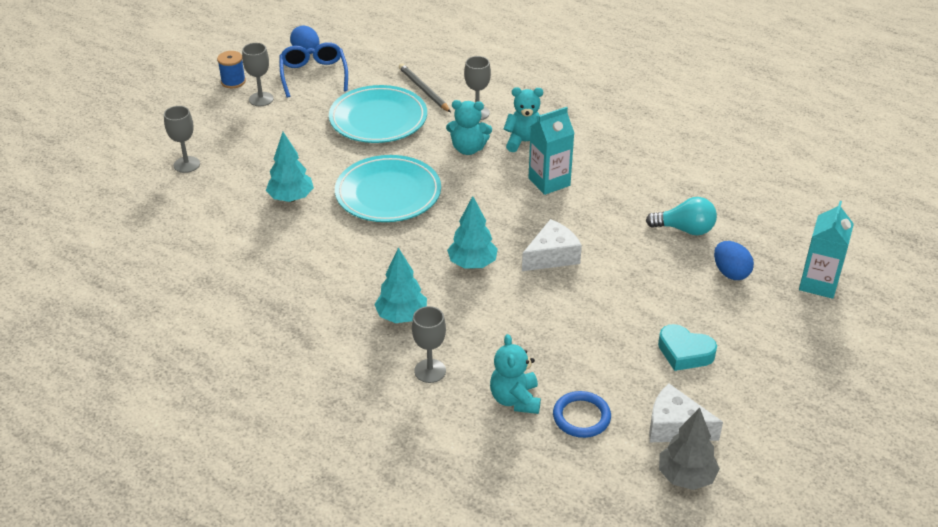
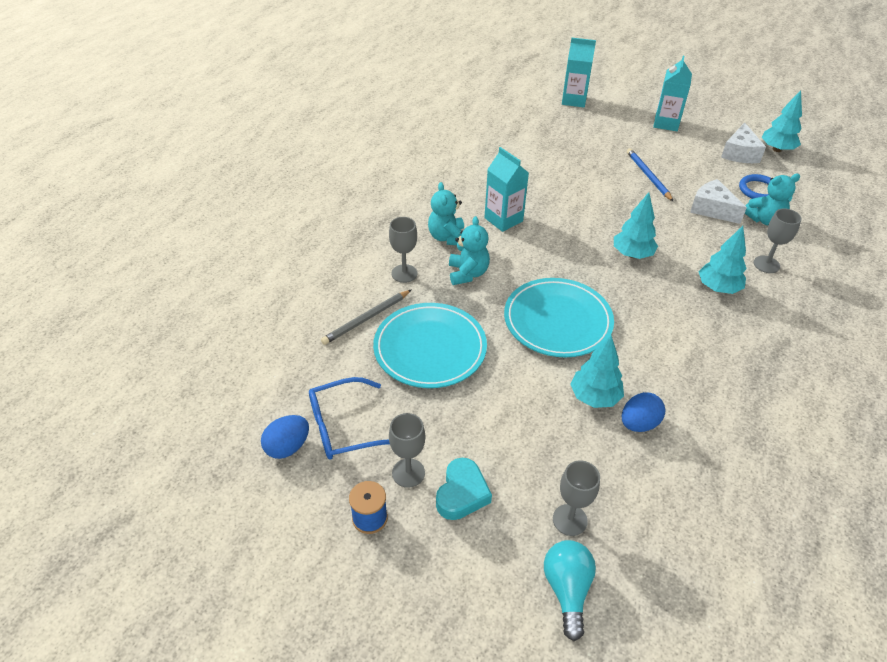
camera: 100 degrees left, 5 degrees up
(552, 256) = (601, 212): white cheese -> white cheese (712, 209)
(623, 314) = (648, 176): none -> blue pencil
(684, 352) = (671, 150): turquoise heart -> turquoise heart (462, 493)
(685, 229) = (539, 151): turquoise light bulb -> turquoise light bulb (567, 590)
(686, 477) = (777, 149): grey tree -> turquoise tree
(730, 273) = (580, 132): blue egg -> blue egg (639, 423)
(759, 367) = (666, 123): none -> turquoise carton

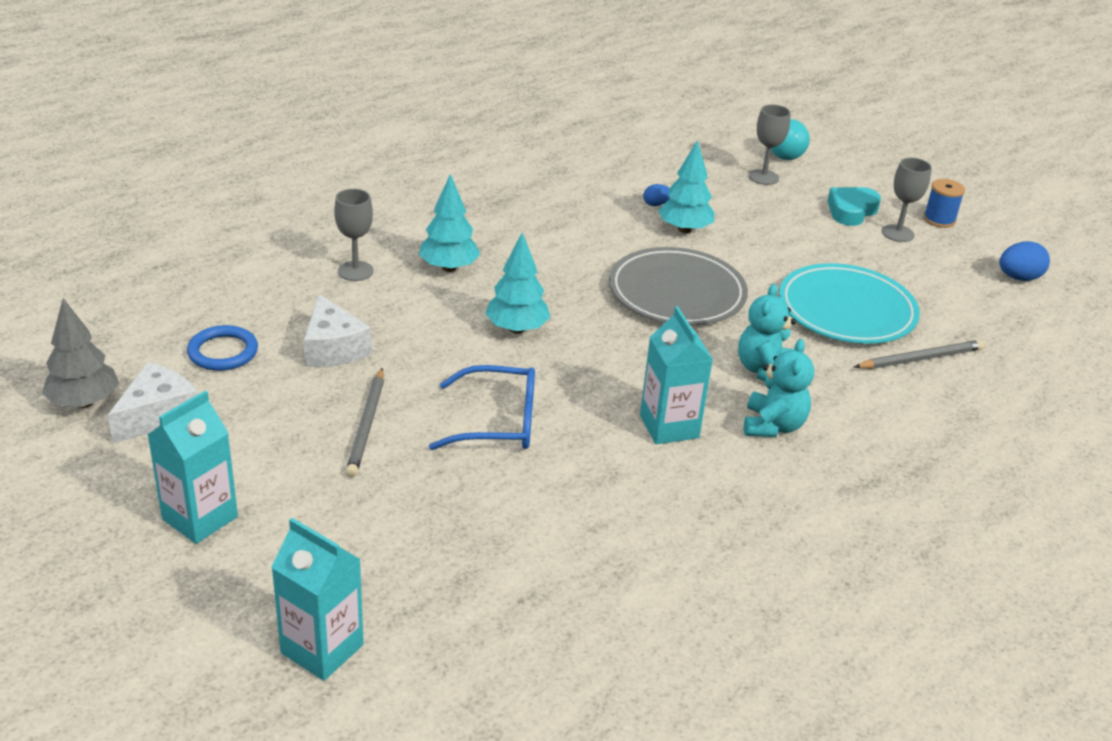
camera: 160 degrees left, 10 degrees down
(344, 427) = (958, 276): blue glasses -> blue glasses (498, 422)
(404, 273) = (856, 396): grey goblet -> none
(557, 321) = (677, 293): turquoise plate -> grey plate
(639, 423) = (656, 204): blue egg -> blue egg, size x0.59
(648, 176) = (367, 425): blue pencil -> grey pencil
(764, 220) = (279, 314): turquoise teddy bear -> none
(777, 149) = (84, 402): turquoise tree -> grey tree

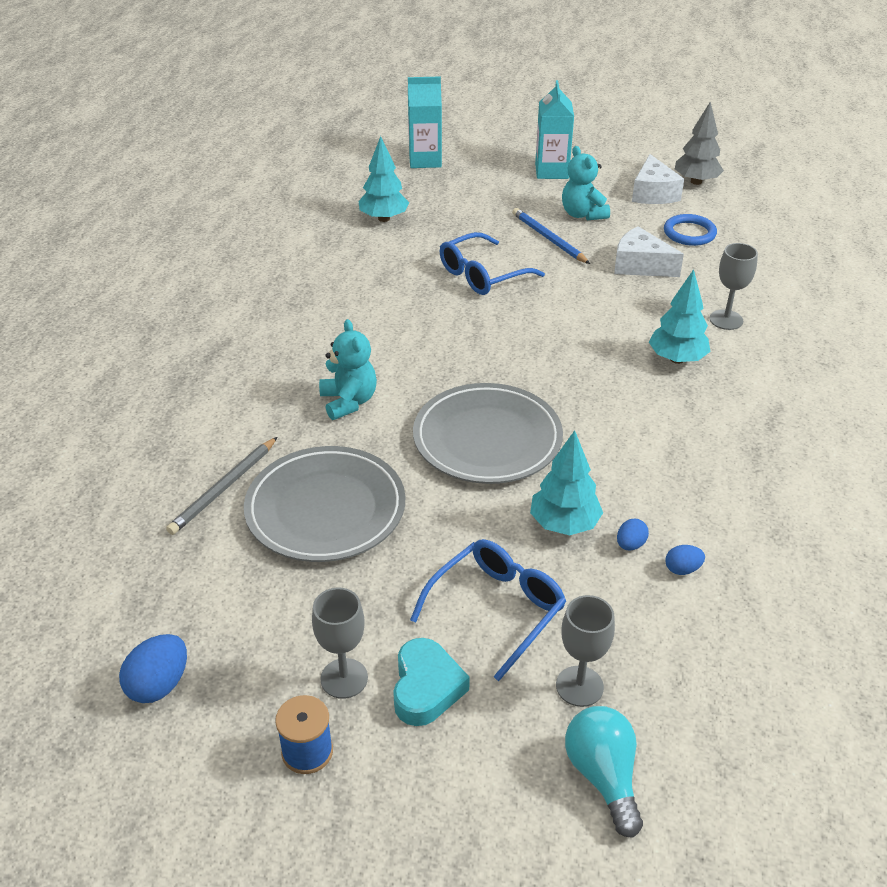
camera: 145 degrees right, 5 degrees up
(367, 425) = (548, 238): grey pencil -> blue pencil
(516, 329) = (558, 338): turquoise tree -> turquoise tree (384, 218)
(641, 184) = (682, 569): none -> blue egg
(669, 426) = (376, 324): turquoise carton -> none
(773, 426) = (307, 360): turquoise teddy bear -> turquoise teddy bear (582, 214)
(775, 218) = (497, 609): none -> blue glasses
(846, 310) = (325, 509): turquoise plate -> grey plate

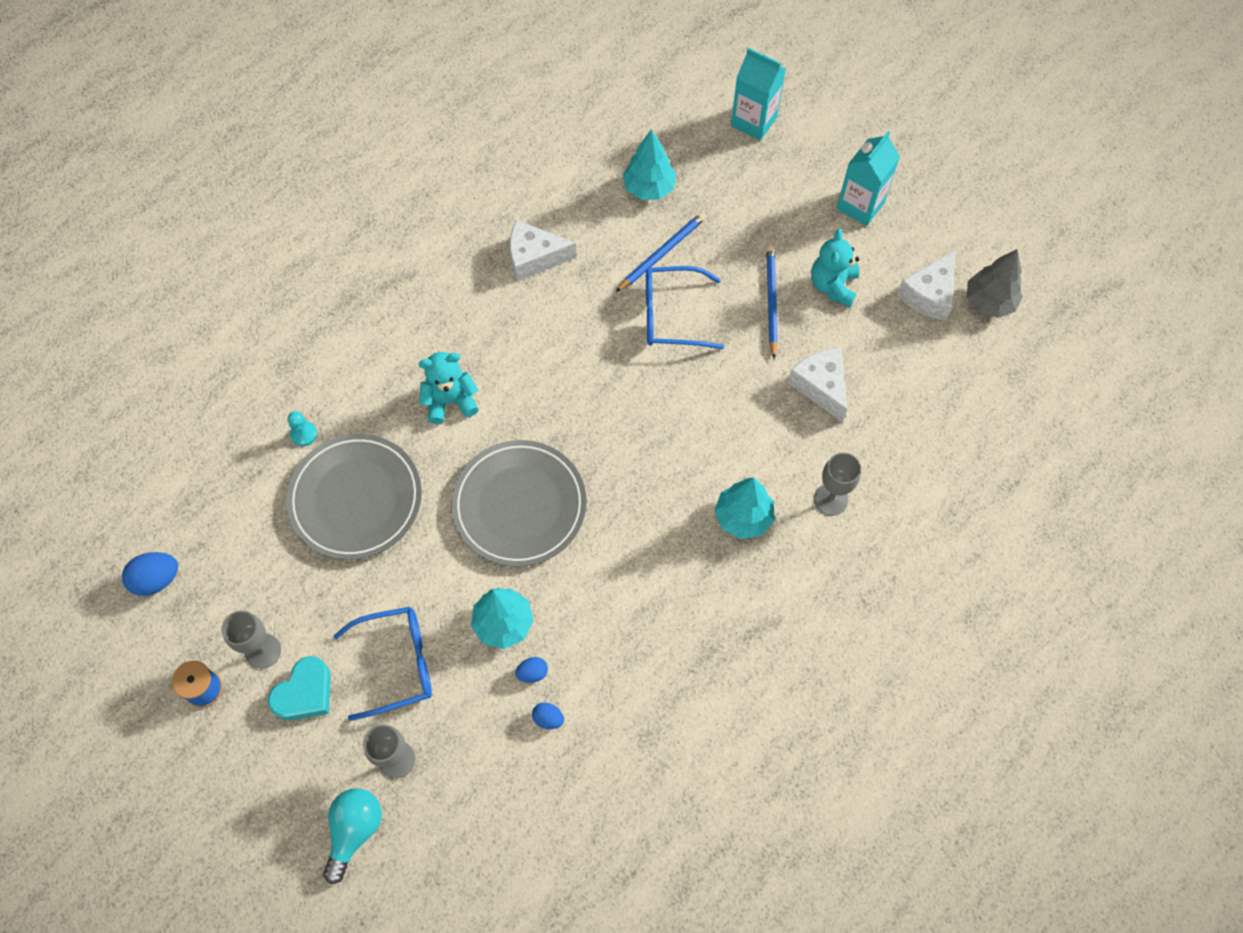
camera: 35 degrees right, 25 degrees up
(224, 488) = (304, 434): grey pencil -> turquoise pawn
(331, 288) = (534, 257): none -> white cheese
(349, 402) = (450, 401): turquoise teddy bear -> turquoise teddy bear turned 120 degrees counterclockwise
(434, 246) = (662, 253): none -> blue pencil
(689, 233) = (909, 371): blue ring -> none

